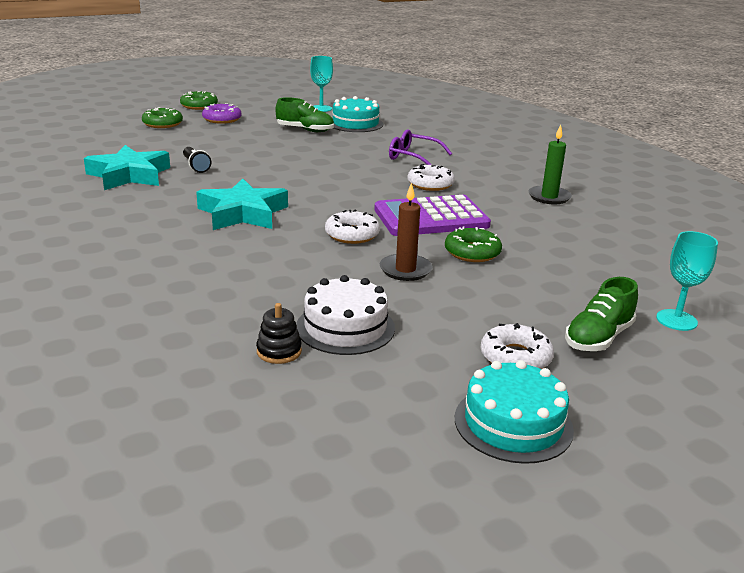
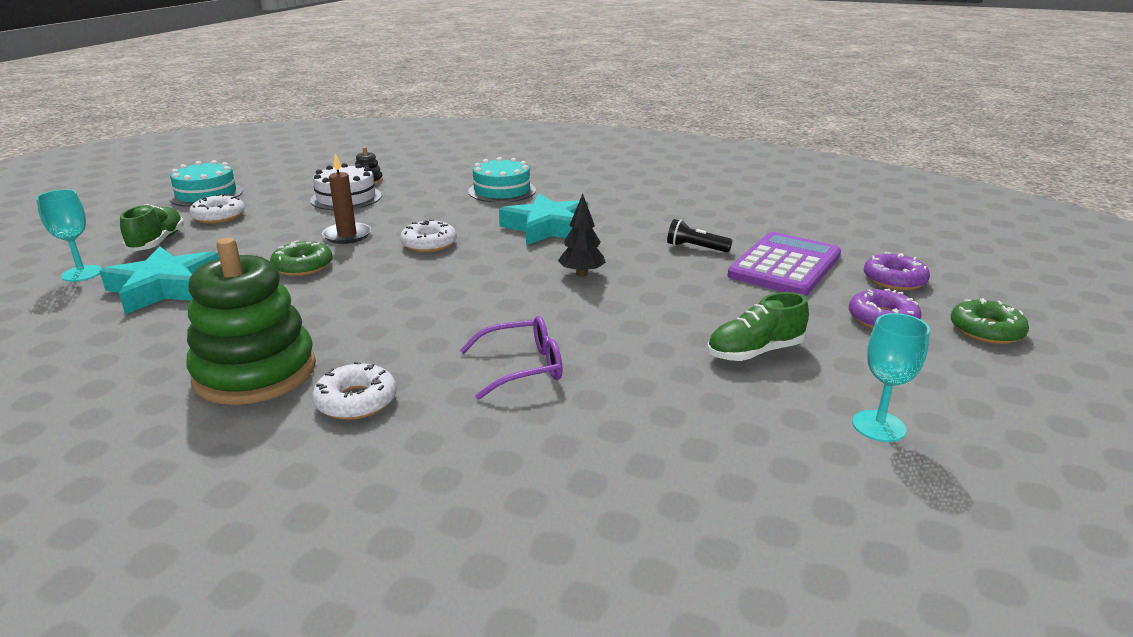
camera: 140 degrees right, 0 degrees up
(129, 175) = (712, 220): turquoise star -> turquoise star (165, 288)
(162, 124) = (894, 280): green donut -> purple donut
(298, 178) = (581, 274): none -> black tree
(355, 123) = (739, 409): turquoise cake -> turquoise cake (502, 191)
(430, 184) = (434, 327): white donut -> white donut (356, 401)
(431, 218) = (379, 284): purple calculator -> purple calculator (785, 266)
(549, 197) = (255, 372): green candle -> green stacking toy

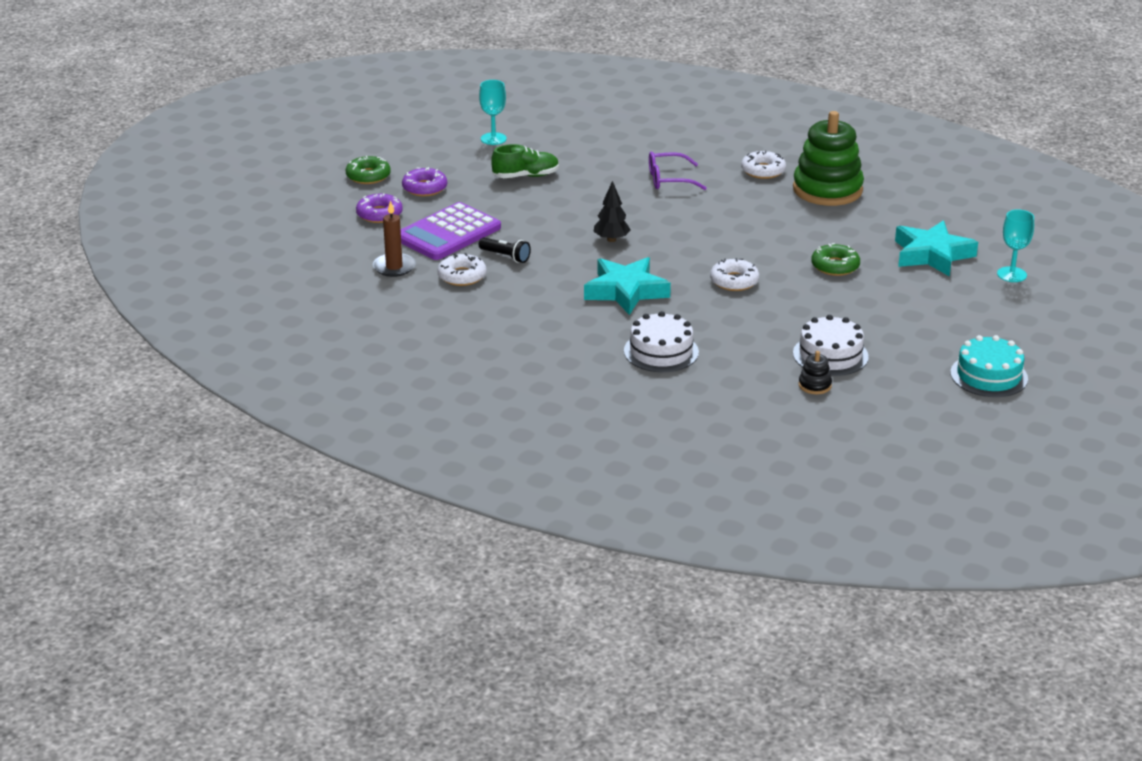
camera: 170 degrees left, 5 degrees up
(157, 242) = (980, 305): green shoe -> none
(219, 216) = (949, 336): white donut -> white donut (462, 276)
(347, 235) = (810, 298): brown candle -> brown candle (394, 267)
(502, 191) = (661, 351): turquoise cake -> white cake

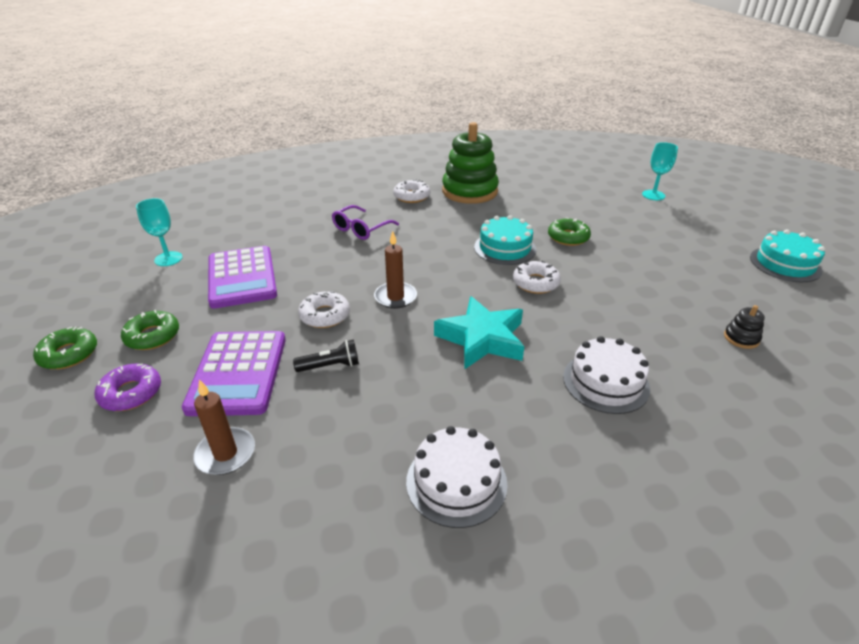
camera: 45 degrees left, 5 degrees up
(424, 188) = (152, 336): purple donut -> green donut
(462, 276) = (317, 416): white donut -> white donut (325, 315)
(526, 176) = (242, 277): green shoe -> purple calculator
(611, 239) = (395, 297): black tree -> brown candle
(761, 248) = (505, 248): none -> turquoise cake
(830, 355) = (696, 305): white cake -> white cake (456, 482)
(932, 255) = (597, 203): turquoise star -> none

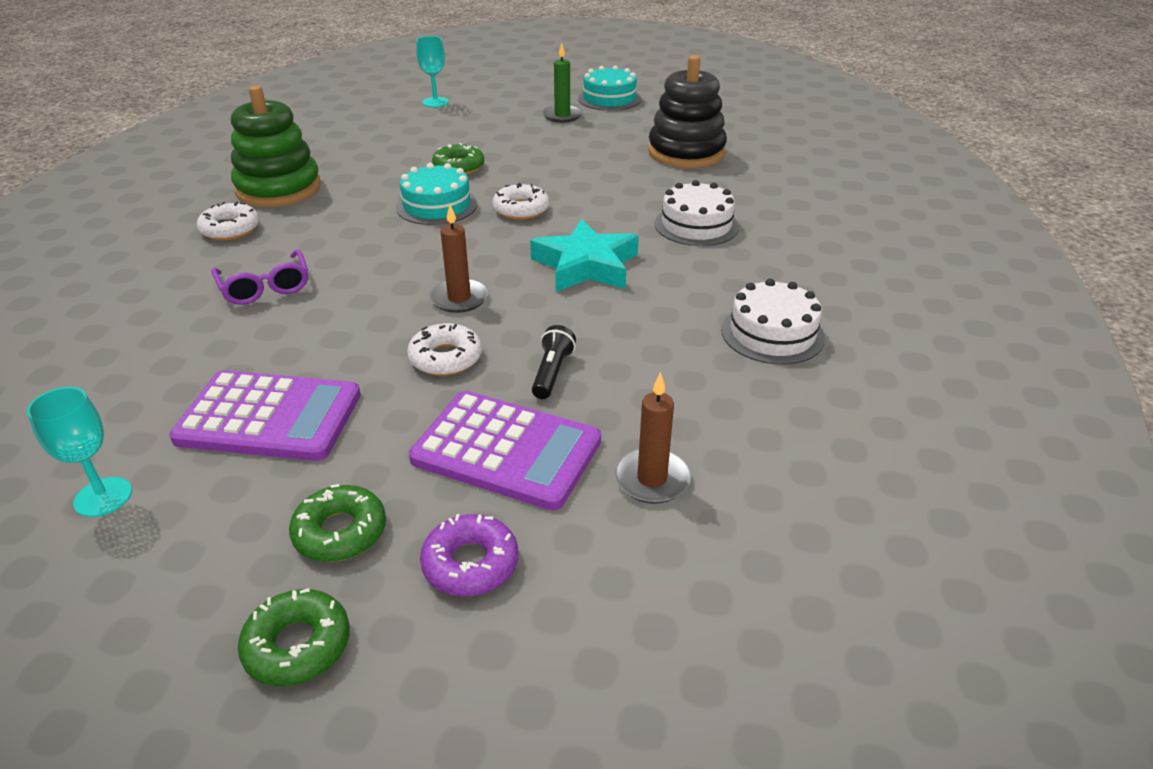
camera: 65 degrees left, 0 degrees up
(714, 252) = (562, 116): none -> green candle
(741, 338) = (686, 152): black stacking toy -> black stacking toy, size x2.49

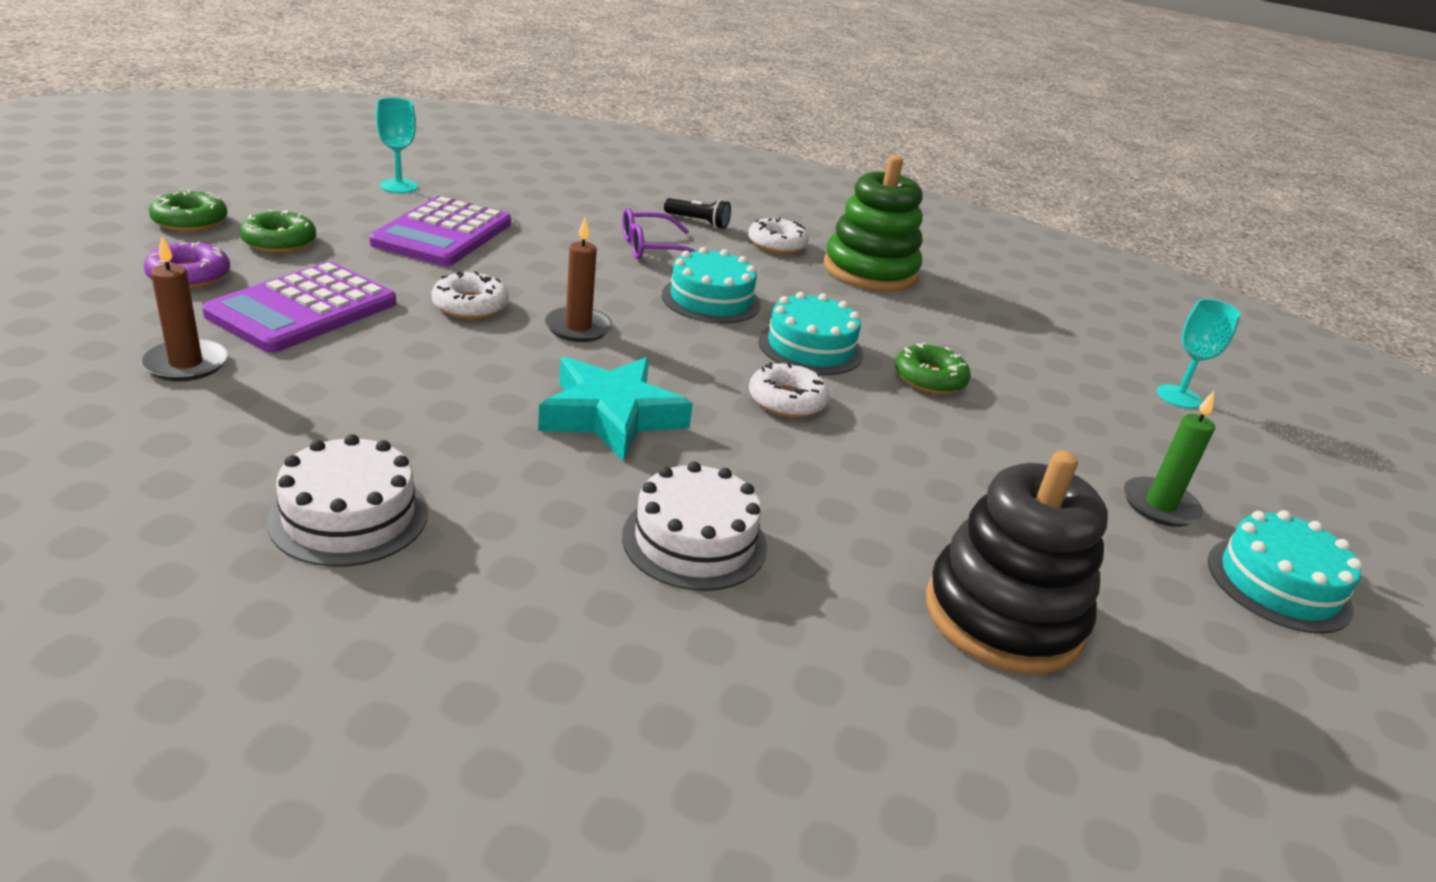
camera: 95 degrees right, 5 degrees down
(371, 248) = (711, 300): none -> turquoise cake
(552, 373) = (399, 350): black flashlight -> black flashlight (698, 222)

